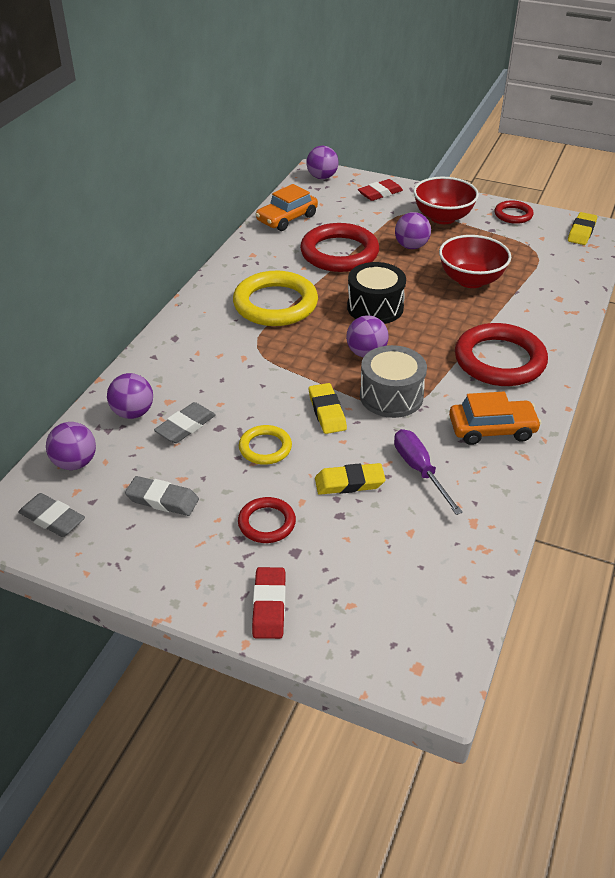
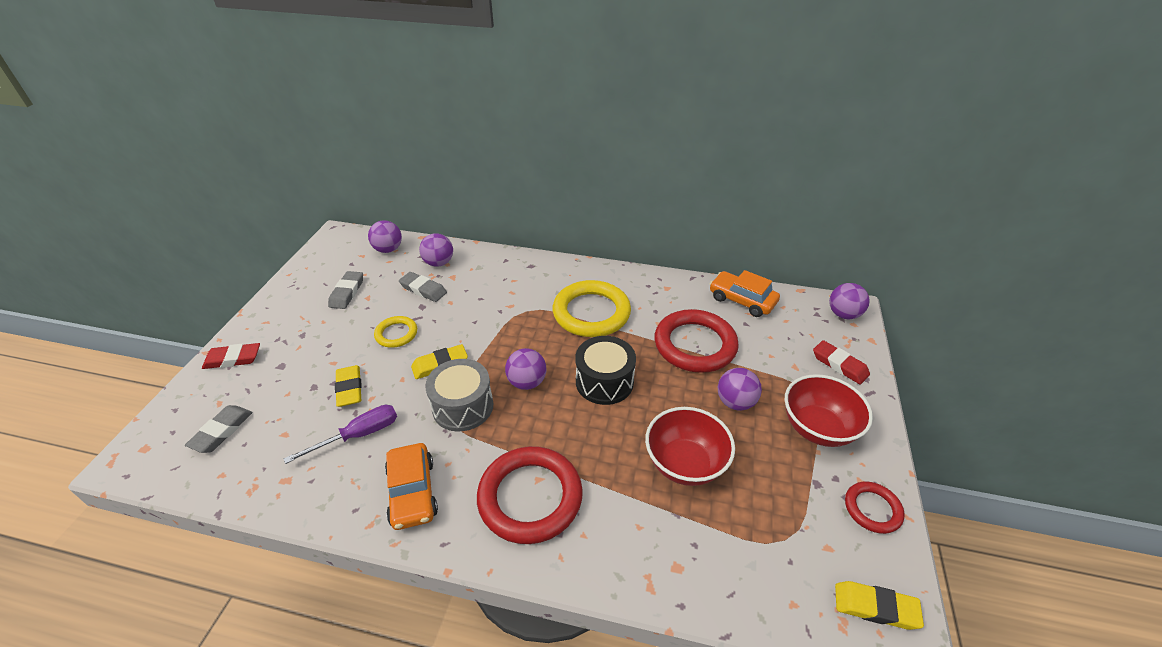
camera: 80 degrees right, 0 degrees up
(52, 518) = (338, 252): grey eraser -> grey eraser (222, 431)
(267, 523) = (313, 346): red ring -> none

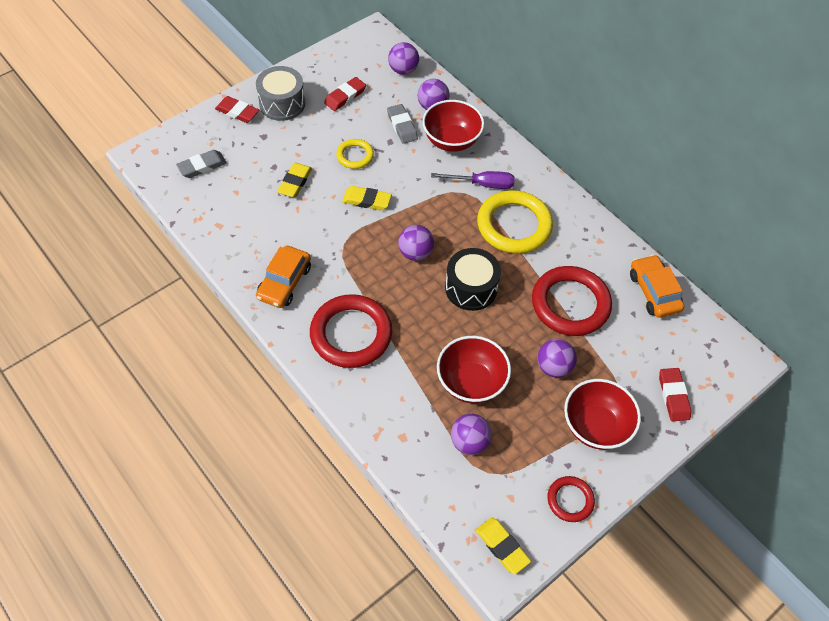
camera: 35 degrees right, 15 degrees up
(347, 292) = (345, 96): grey eraser -> red eraser
(359, 435) = (279, 222): purple screwdriver -> purple screwdriver (482, 184)
(463, 406) = (357, 243): grey drum -> grey drum (282, 103)
(478, 279) = (451, 141): none -> red bowl
(843, 314) = (732, 360): purple ball -> purple ball (469, 442)

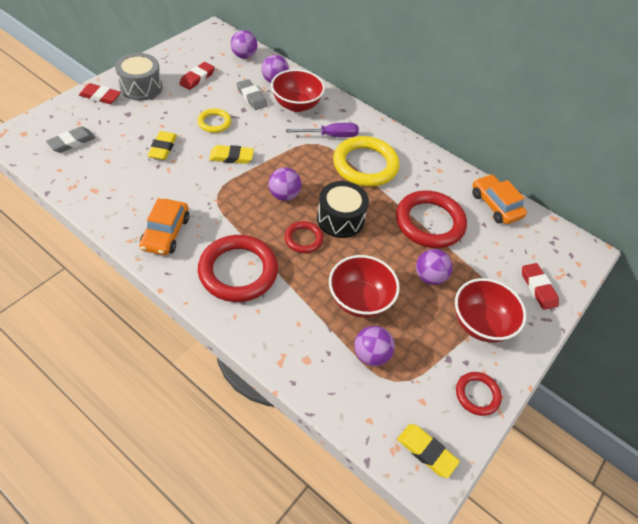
camera: 15 degrees left, 5 degrees down
(426, 306) = (303, 239): none -> red ring

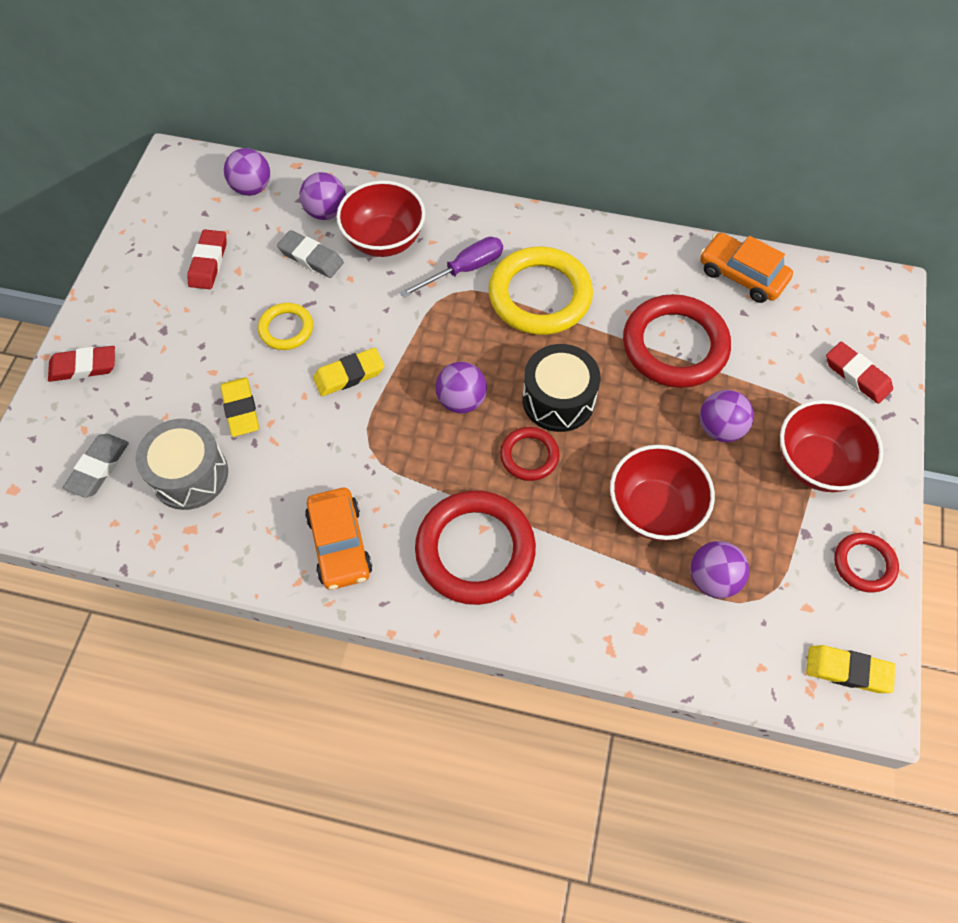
camera: 20 degrees left, 10 degrees up
(141, 87) = (134, 320): grey drum -> grey drum (190, 475)

